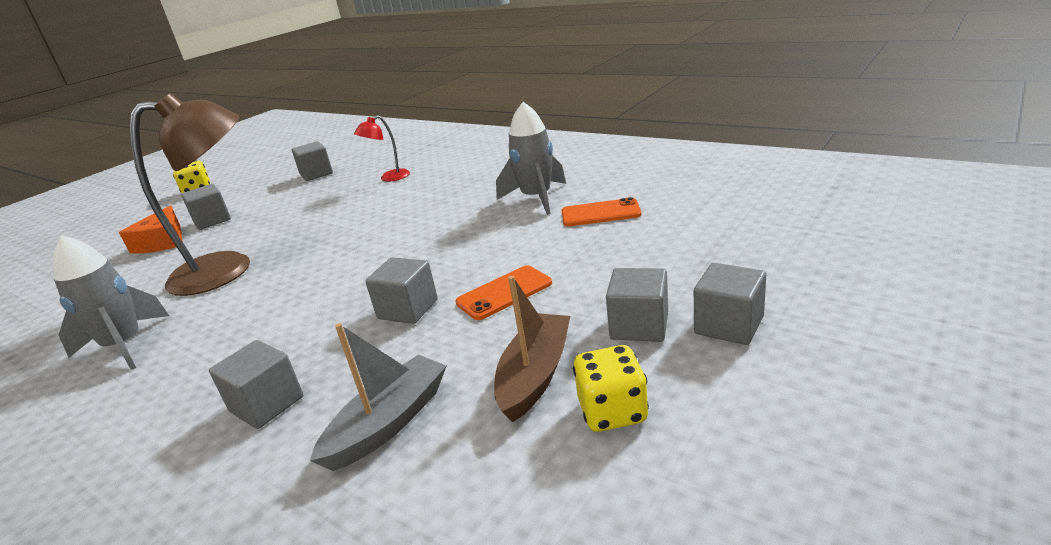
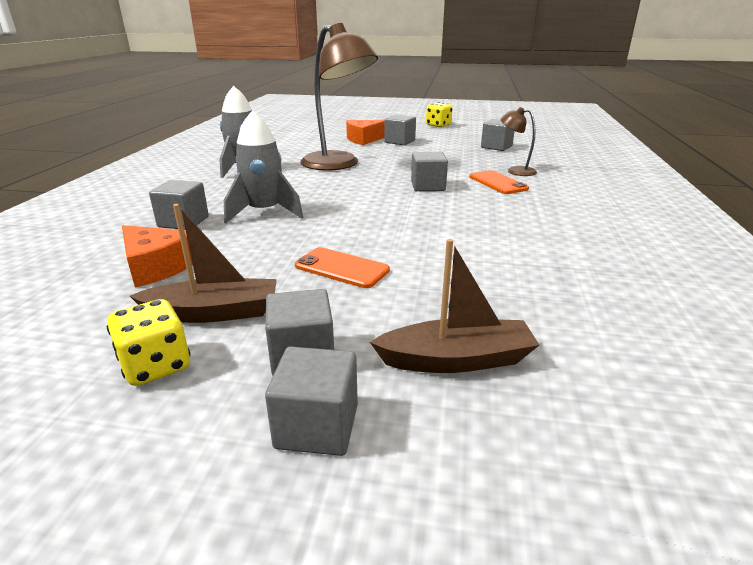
camera: 60 degrees right, 0 degrees up
(389, 178) = (515, 171): red lamp -> brown lamp
(389, 423) = (157, 266): grey boat -> orange cheese
(408, 309) = (304, 234): grey cube -> grey cube (428, 186)
(536, 198) = (537, 241): grey rocket -> grey rocket (264, 212)
(600, 213) = (535, 285): orange phone -> orange phone (497, 183)
(677, 260) = (456, 360): none -> brown boat

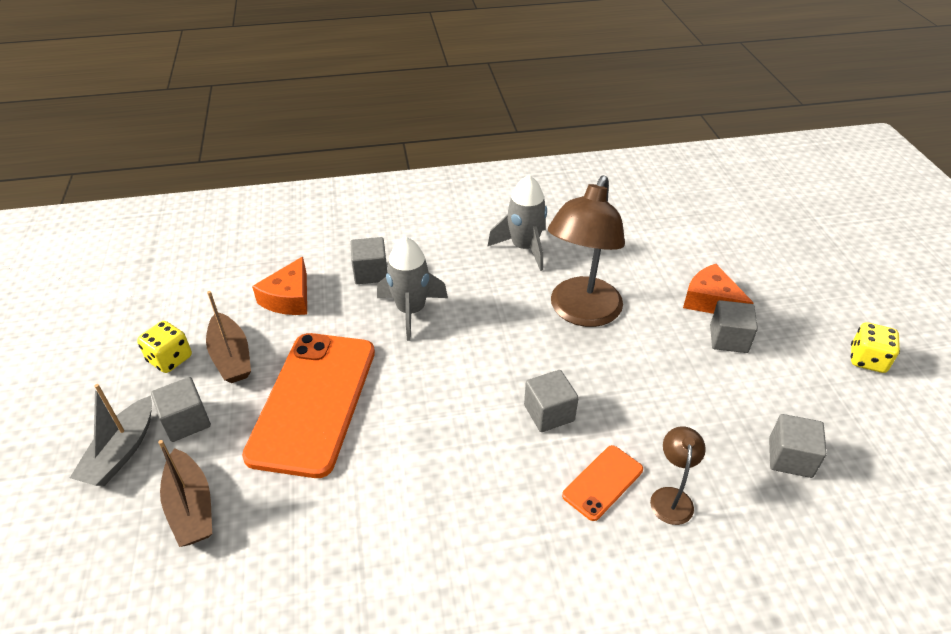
camera: 70 degrees right, 15 degrees up
(317, 426) = (121, 451): grey cube -> grey boat
(341, 268) = (313, 402): orange phone -> orange phone, size x2.21

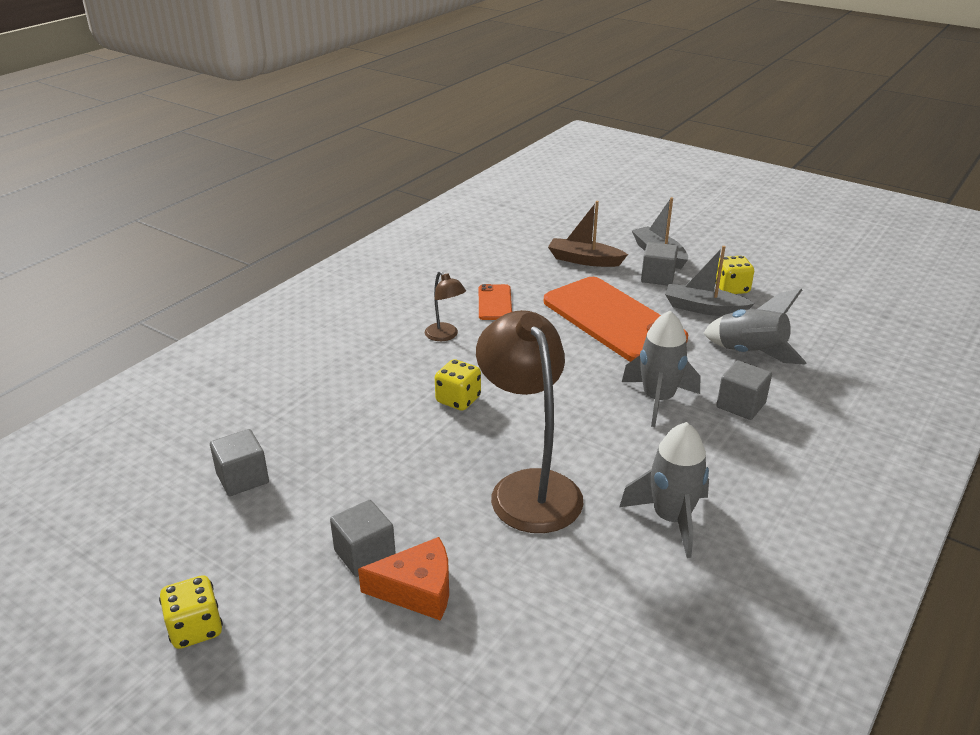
camera: 135 degrees right, 10 degrees down
(231, 357) = (704, 308): brown boat -> grey boat
(289, 298) = (750, 353): orange cheese -> grey rocket
(549, 413) = (458, 400): grey cube -> yellow dice
(603, 482) = (376, 385): orange phone -> orange phone (494, 303)
(671, 497) = (321, 403): brown lamp -> brown lamp (445, 336)

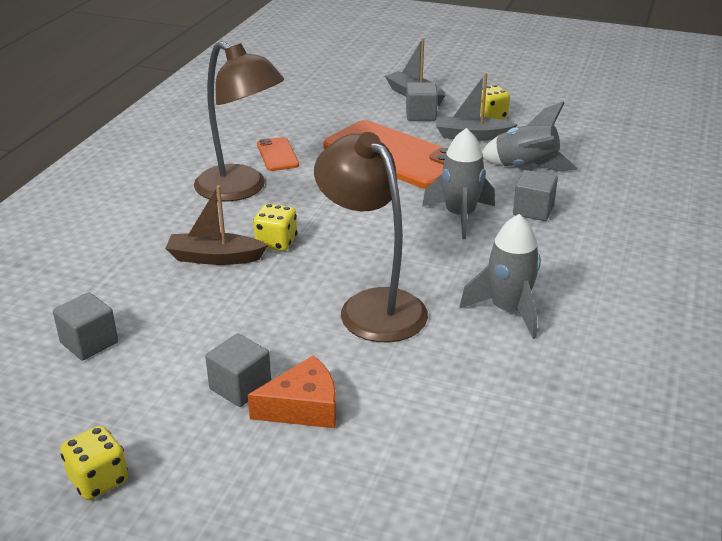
camera: 15 degrees left, 0 degrees up
(445, 336) = (241, 189): brown lamp -> brown lamp, size x2.15
(584, 260) = (348, 108): brown boat -> brown boat (215, 258)

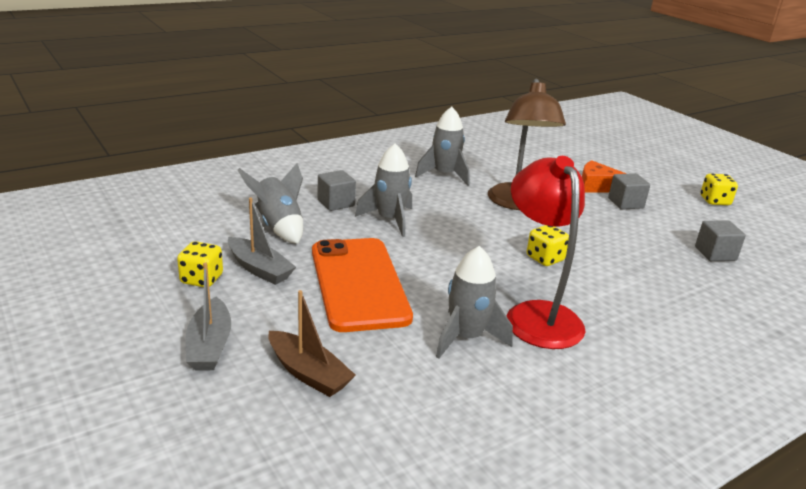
camera: 145 degrees left, 5 degrees down
(215, 258) = (601, 268): brown boat -> brown boat (308, 373)
(241, 189) = (537, 315): brown lamp -> red lamp
(277, 155) = (466, 337): orange phone -> grey rocket
(421, 115) = (255, 315): grey cube -> none

